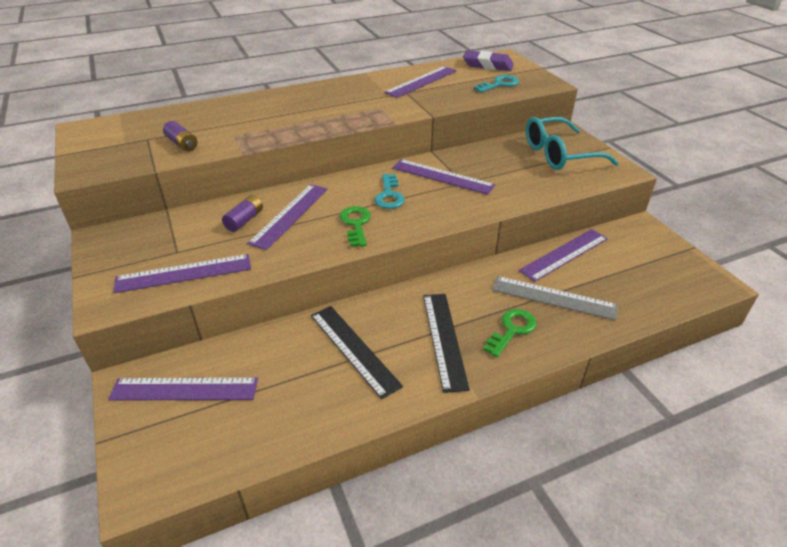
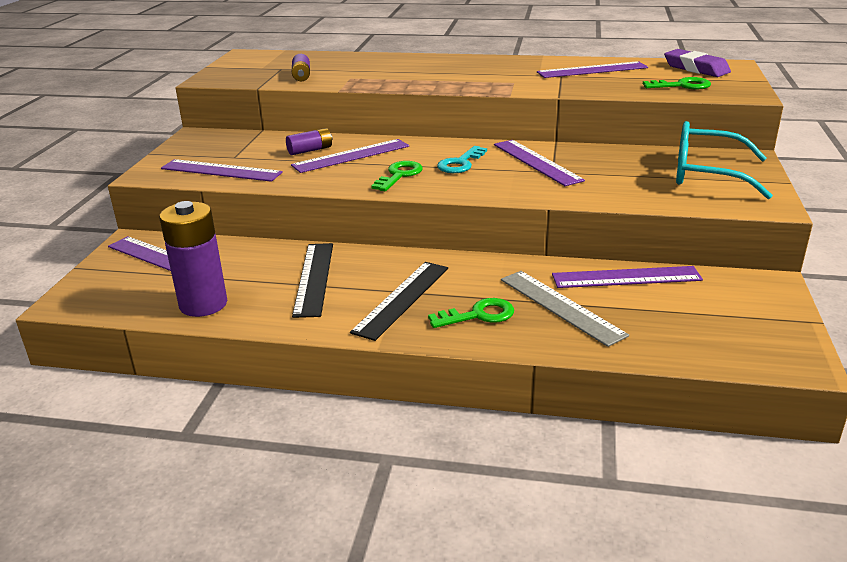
camera: 35 degrees right, 10 degrees down
(287, 423) = (203, 304): none -> purple battery
(499, 84) = (682, 86): turquoise key -> green key

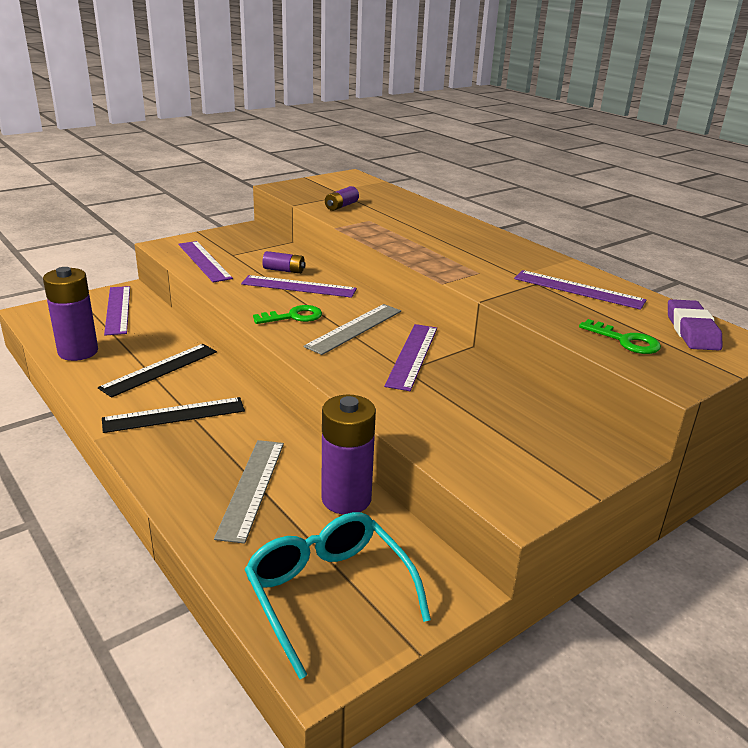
camera: 40 degrees right, 0 degrees up
(460, 163) = (354, 328): turquoise key -> grey ruler
(479, 315) = (191, 457): green key -> none
(626, 277) = (346, 499): purple ruler -> purple battery
(706, 174) = (531, 443): turquoise glasses -> turquoise glasses (328, 593)

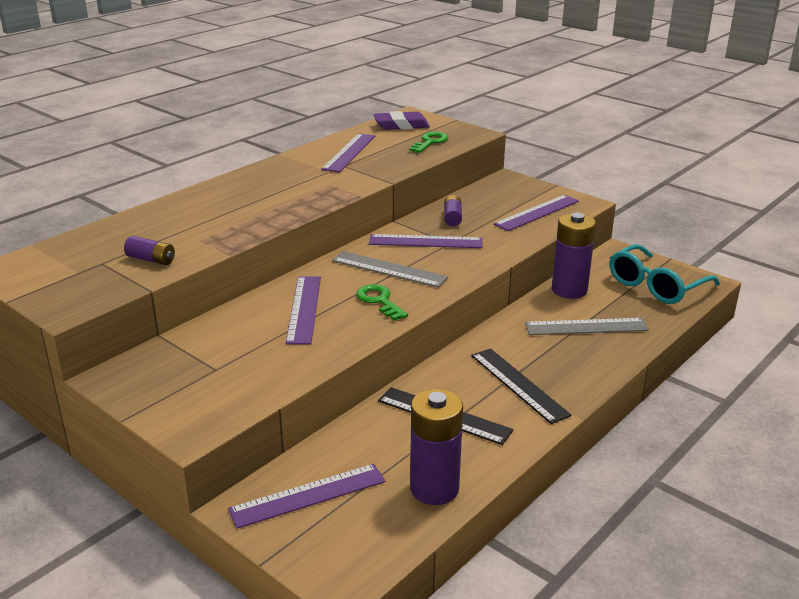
camera: 100 degrees left, 0 degrees up
(204, 261) = (245, 385): purple ruler -> purple ruler (537, 212)
(284, 270) = (260, 324): purple battery -> purple battery (452, 218)

